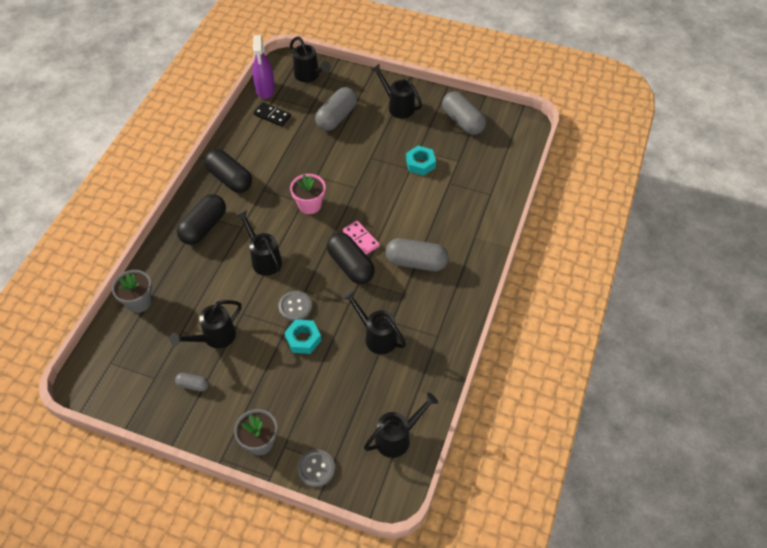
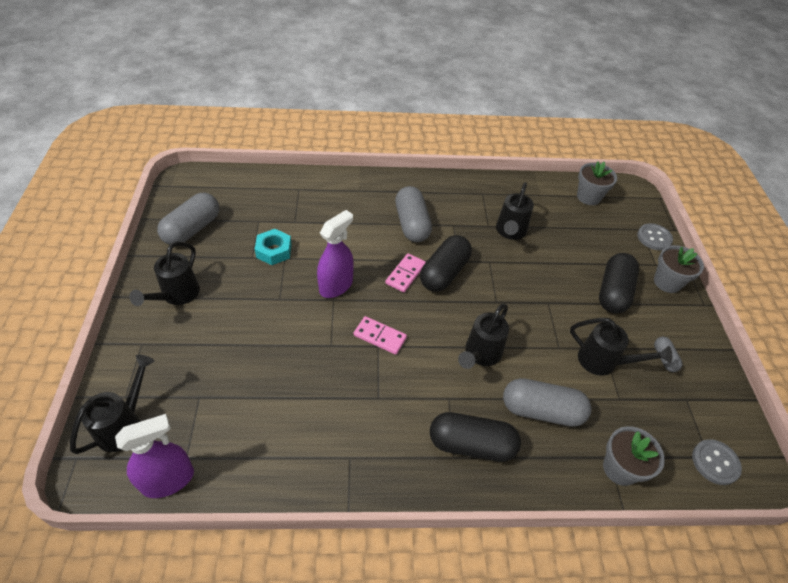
camera: 115 degrees left, 5 degrees down
(230, 179) = (376, 449): black capsule -> black capsule (613, 292)
(272, 115) = (229, 444): black domino -> none
(295, 307) = (521, 303): grey button -> grey button (715, 462)
(303, 339) = (550, 284): turquoise nut -> none
(310, 205) = (380, 336): pink flower pot -> pink domino
(337, 117) = (213, 357): grey capsule -> grey capsule (541, 410)
(368, 192) = (336, 285): none -> purple spray bottle
(397, 437) = (588, 197): black watering can -> grey flower pot

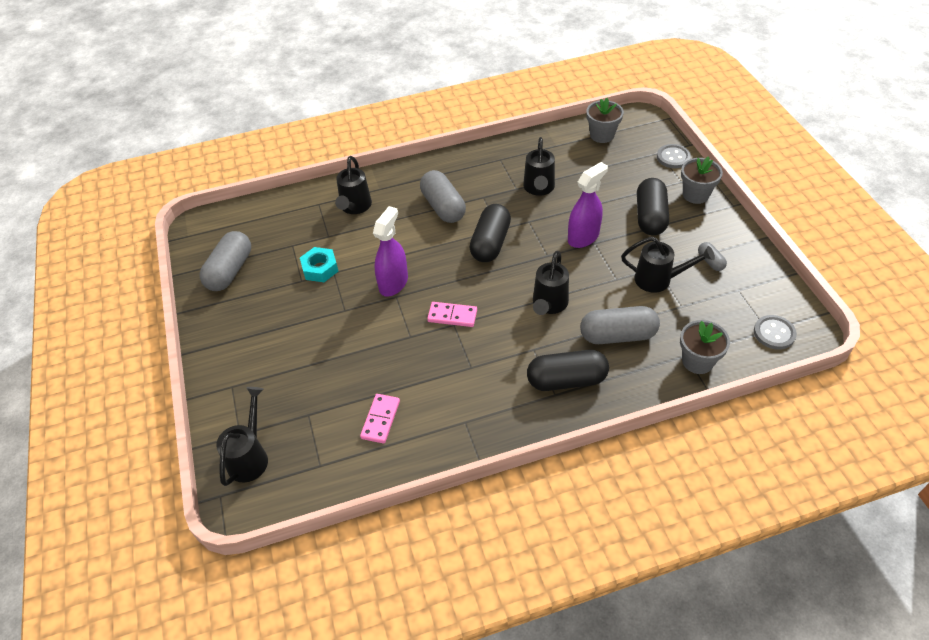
camera: 10 degrees left, 0 degrees up
(168, 480) = (312, 487): purple spray bottle -> purple spray bottle (583, 237)
(177, 295) = (244, 335): black watering can -> black watering can (355, 207)
(405, 274) = (454, 254): pink domino -> pink domino (380, 419)

